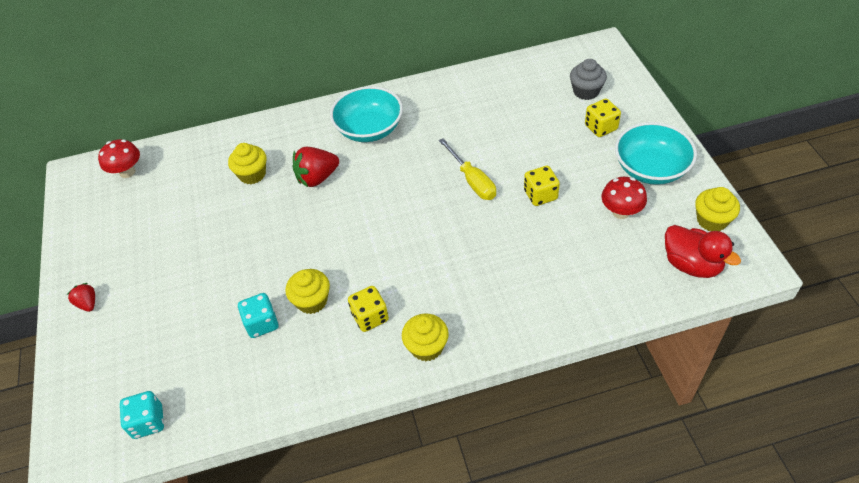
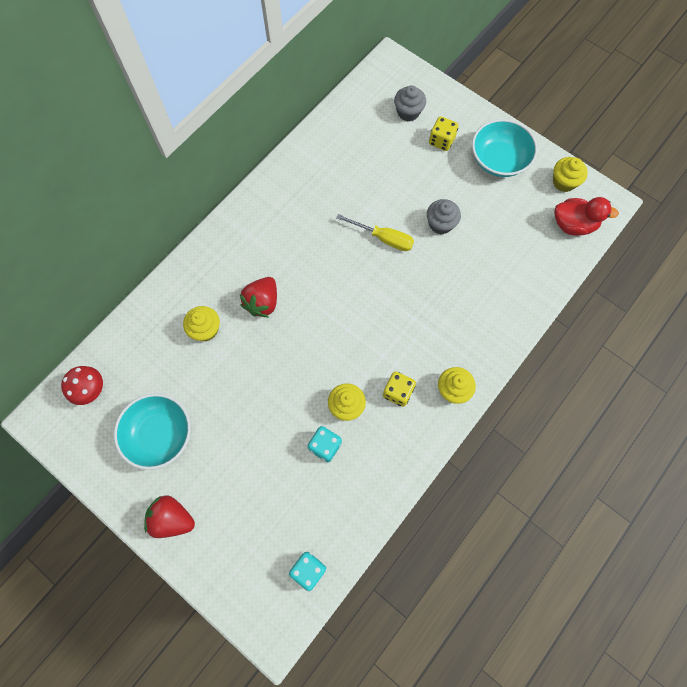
camera: 40 degrees left, 20 degrees up
(88, 303) = (172, 518): red strawberry -> red strawberry, size x1.78
(369, 129) = (267, 235): turquoise bowl -> turquoise bowl (160, 435)
(540, 195) = (440, 224): yellow dice -> grey cupcake
(621, 212) = (503, 208): red mushroom -> none

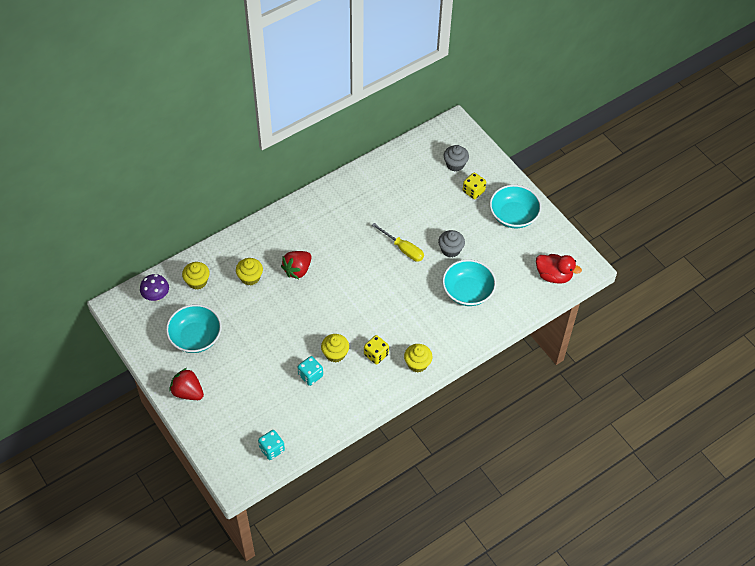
camera: 15 degrees right, 15 degrees down
(90, 390) = (156, 296): red mushroom -> purple mushroom
(480, 274) = (467, 291): none -> turquoise bowl
(564, 182) = (558, 244): yellow cupcake -> yellow cupcake (197, 281)

